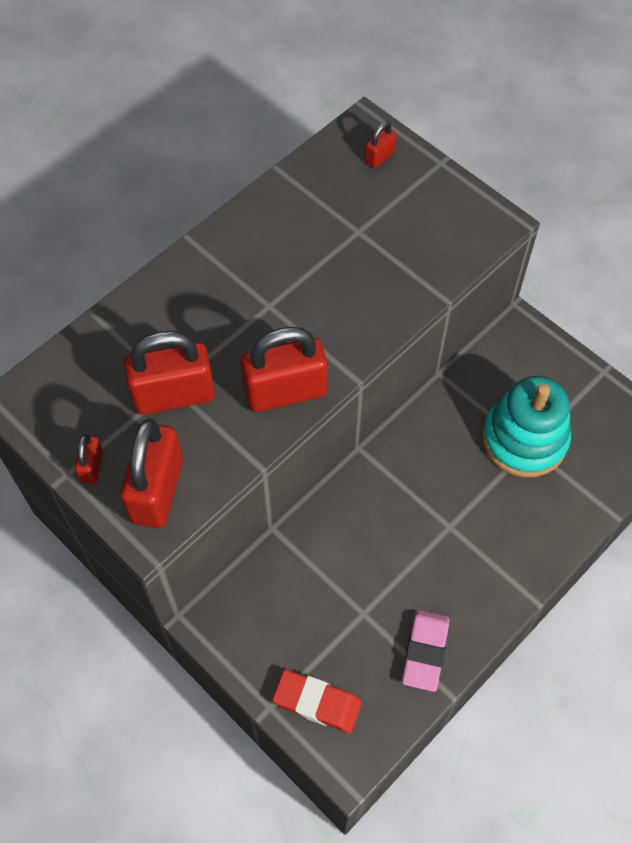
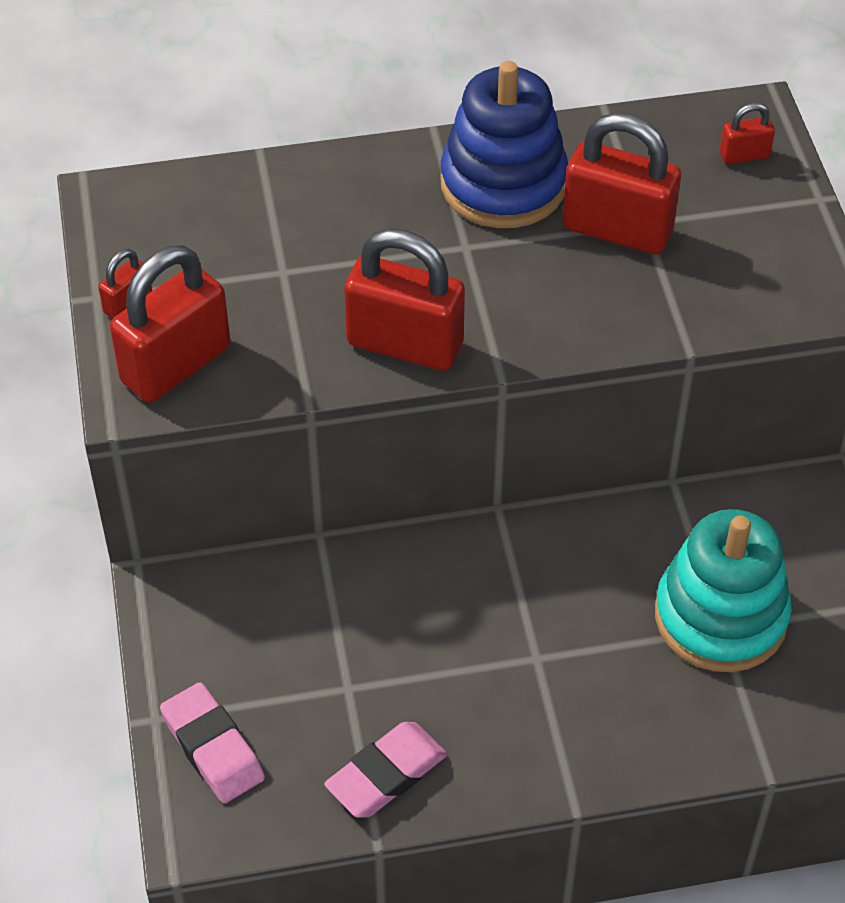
camera: 35 degrees right, 10 degrees down
(174, 395) = (277, 281): red padlock -> red padlock (617, 229)
(258, 251) = (503, 184): none -> blue stacking toy
(317, 703) = (212, 748): red eraser -> pink eraser

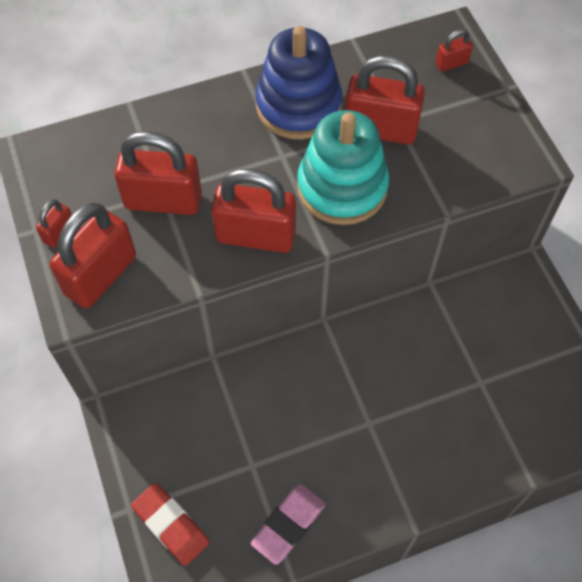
camera: 10 degrees left, 10 degrees up
(212, 748) = (171, 525): pink eraser -> red eraser
(282, 282) = (163, 200): none -> red padlock
(720, 616) = (479, 374): turquoise stacking toy -> turquoise stacking toy (342, 187)

